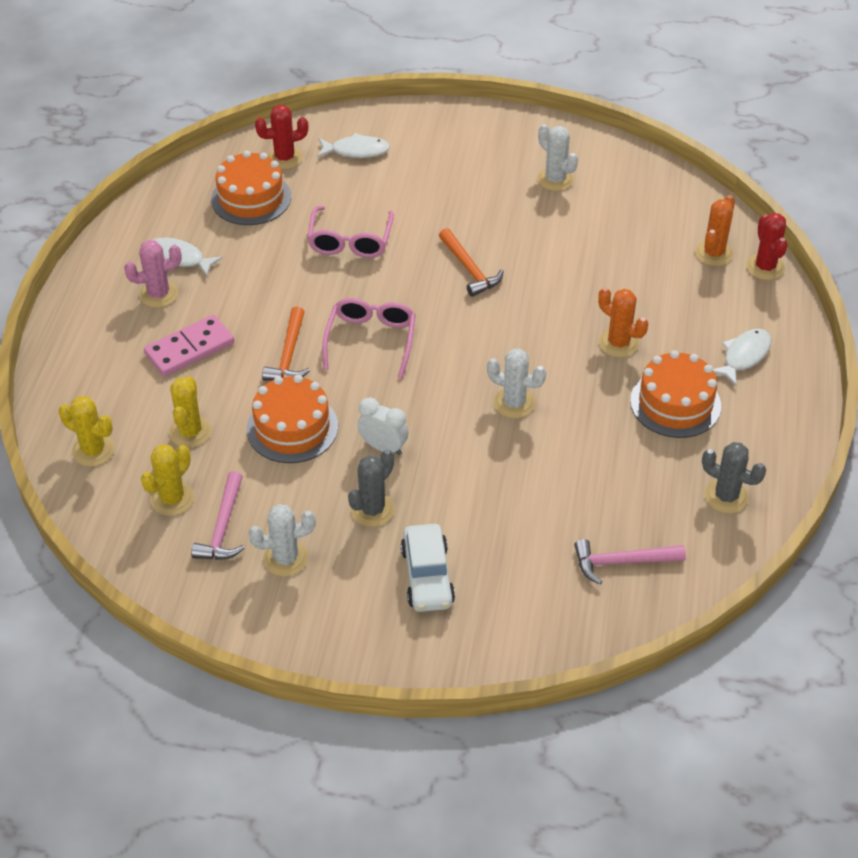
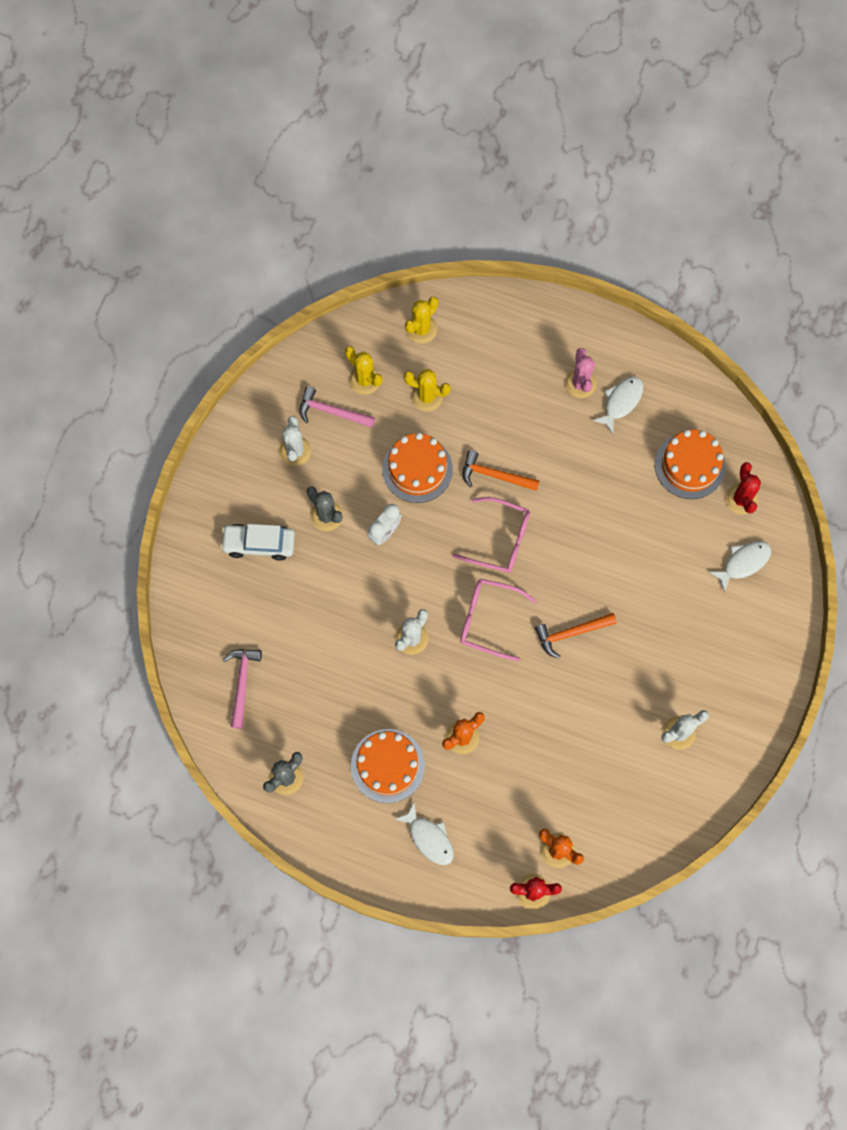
camera: 100 degrees right, 25 degrees up
(190, 349) = (514, 402): pink domino -> none
(350, 241) = (621, 540): pink glasses -> pink glasses (488, 620)
(356, 151) = (743, 563): white fish -> white fish turned 135 degrees counterclockwise

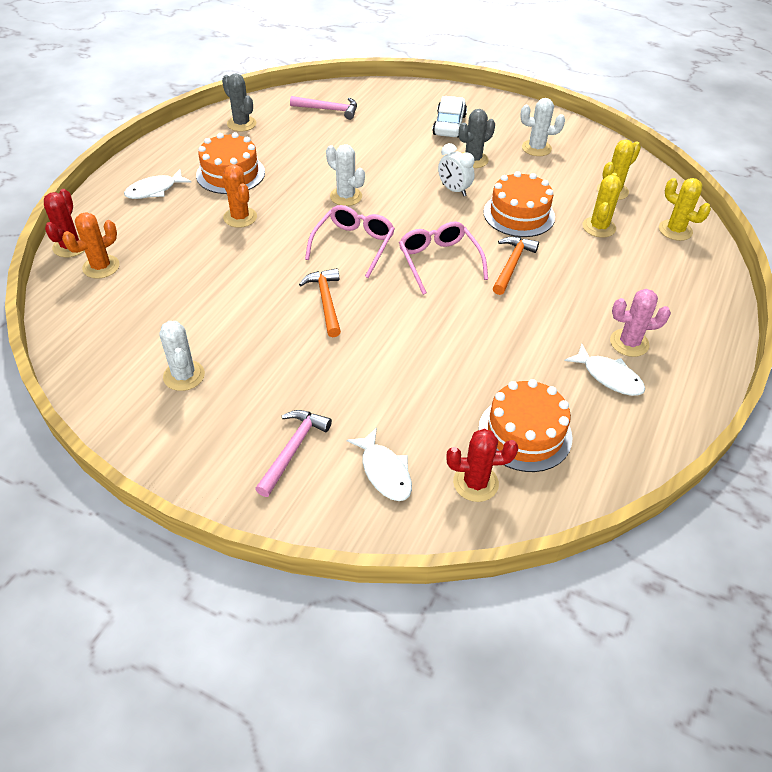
camera: 95 degrees right, 25 degrees down
(331, 412) = (577, 170): pink hammer -> pink hammer (293, 449)
(500, 540) = (439, 261): pink glasses -> pink glasses turned 135 degrees clockwise

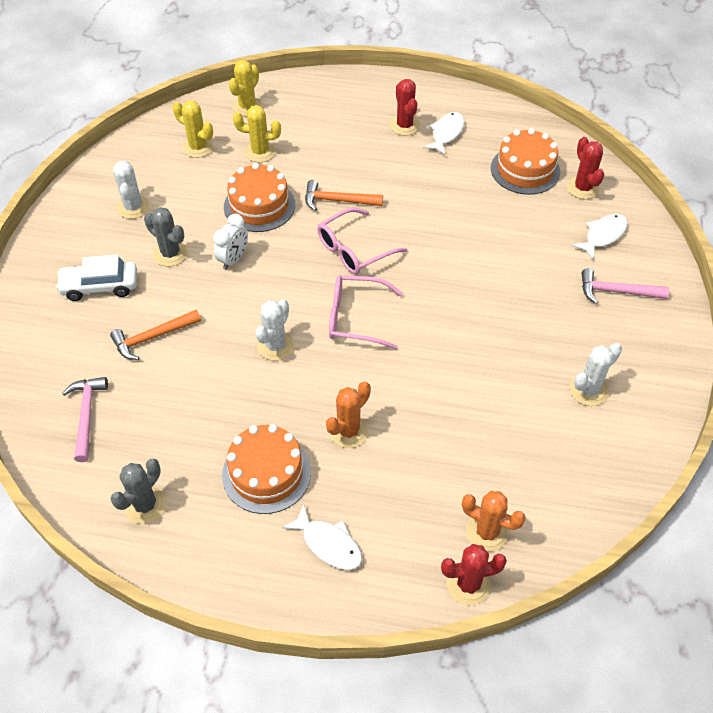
camera: 105 degrees left, 5 degrees up
(326, 301) = (446, 317): orange hammer -> orange hammer (152, 337)
(629, 343) = (404, 125): pink cactus -> red cactus

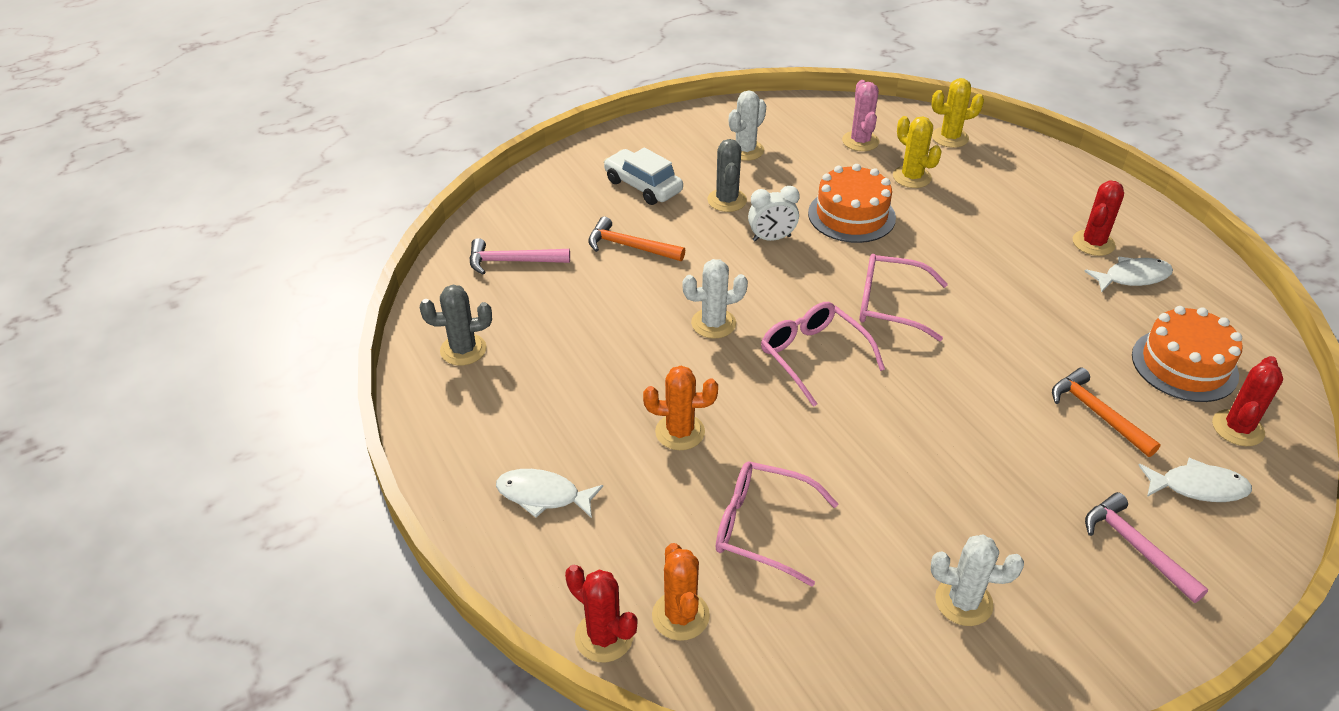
camera: 50 degrees right, 10 degrees down
(87, 415) = (512, 261): pink hammer -> pink hammer turned 135 degrees counterclockwise
(198, 147) = (860, 141): yellow cactus -> pink cactus
(266, 473) = (573, 404): orange cake -> none
(329, 544) = (543, 495): white fish -> white fish turned 105 degrees clockwise
(338, 200) = (931, 258): orange hammer -> orange hammer (1097, 413)
(460, 444) = (762, 528): none -> pink glasses

